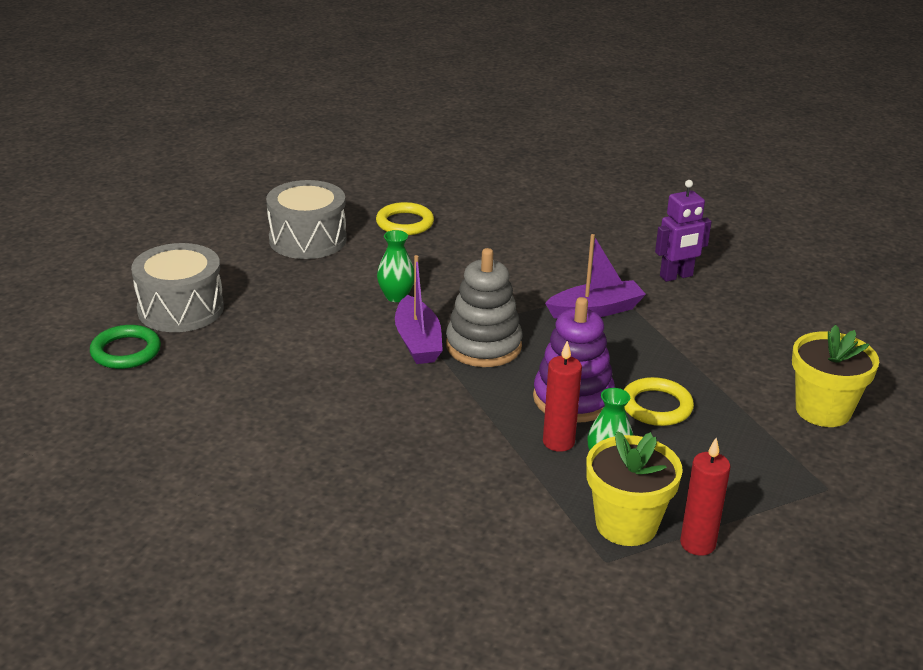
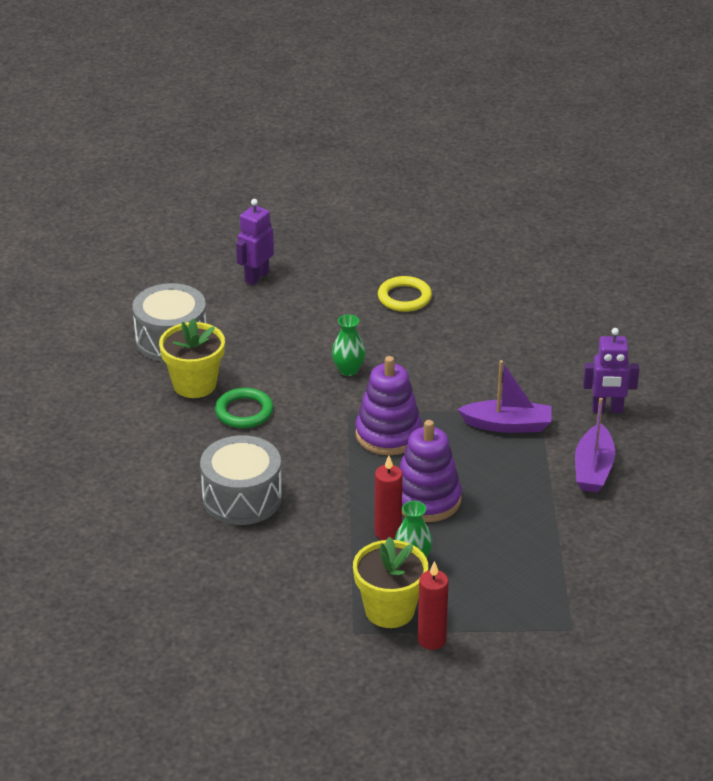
camera: 25 degrees right, 5 degrees up
(126, 351) = (111, 369): green ring -> green ring (244, 412)
(238, 234) = (256, 277): none -> purple robot
(307, 239) = (310, 296): grey drum -> grey drum (242, 498)
(417, 342) = (338, 417): purple boat -> purple boat (593, 469)
(483, 346) = (388, 434): grey stacking toy -> purple stacking toy
(656, 406) = (489, 524): yellow ring -> none
(823, 410) = (627, 565): yellow flower pot -> yellow flower pot (194, 384)

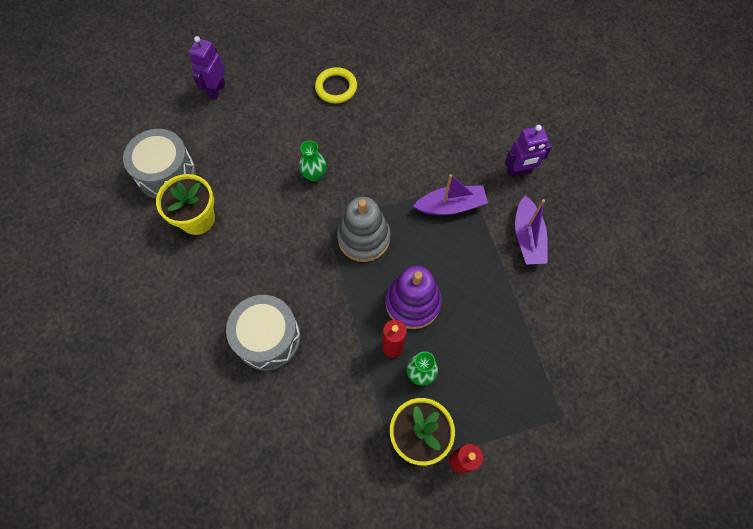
camera: 15 degrees left, 30 degrees up
(244, 412) = (244, 240): green ring -> none
(388, 434) = (364, 238): purple stacking toy -> grey stacking toy

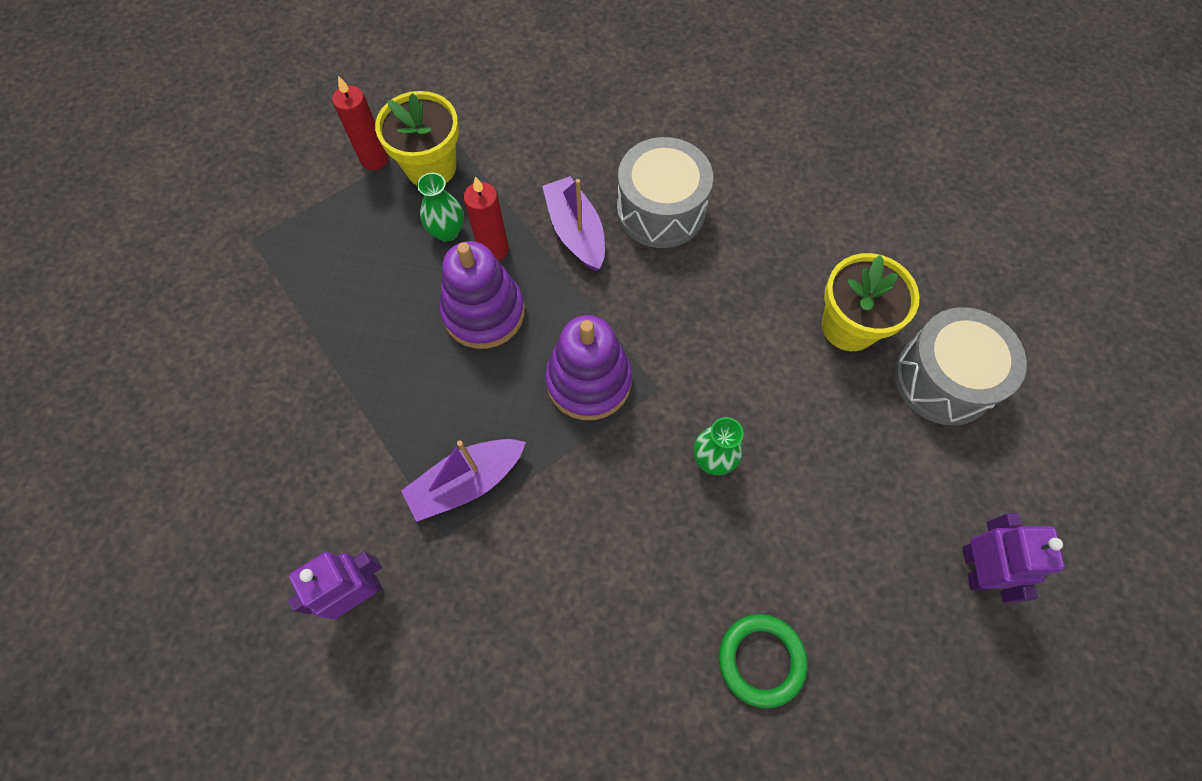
camera: 160 degrees right, 0 degrees up
(336, 87) = (761, 660): yellow ring -> green ring
(364, 238) = (589, 381): grey stacking toy -> purple stacking toy
(527, 237) = (328, 469): purple boat -> purple boat (576, 232)

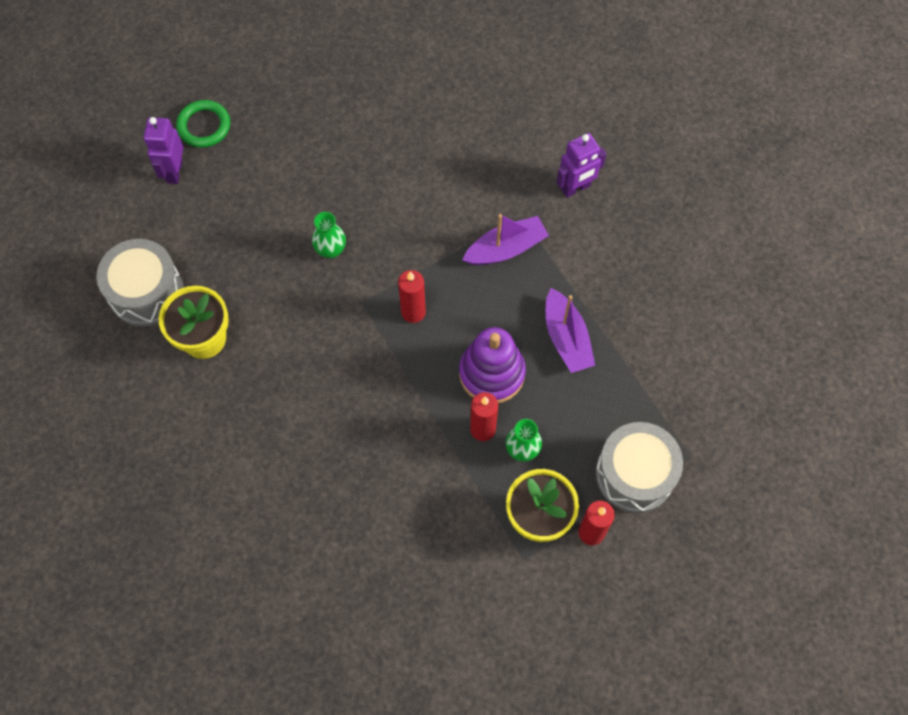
camera: 175 degrees left, 0 degrees up
(576, 232) = (411, 440): purple boat -> purple boat (566, 338)
(589, 381) = (413, 312): purple stacking toy -> red candle
(661, 210) = (334, 456): grey drum -> grey drum (635, 474)
(761, 660) = (325, 134): green ring -> green ring (204, 126)

